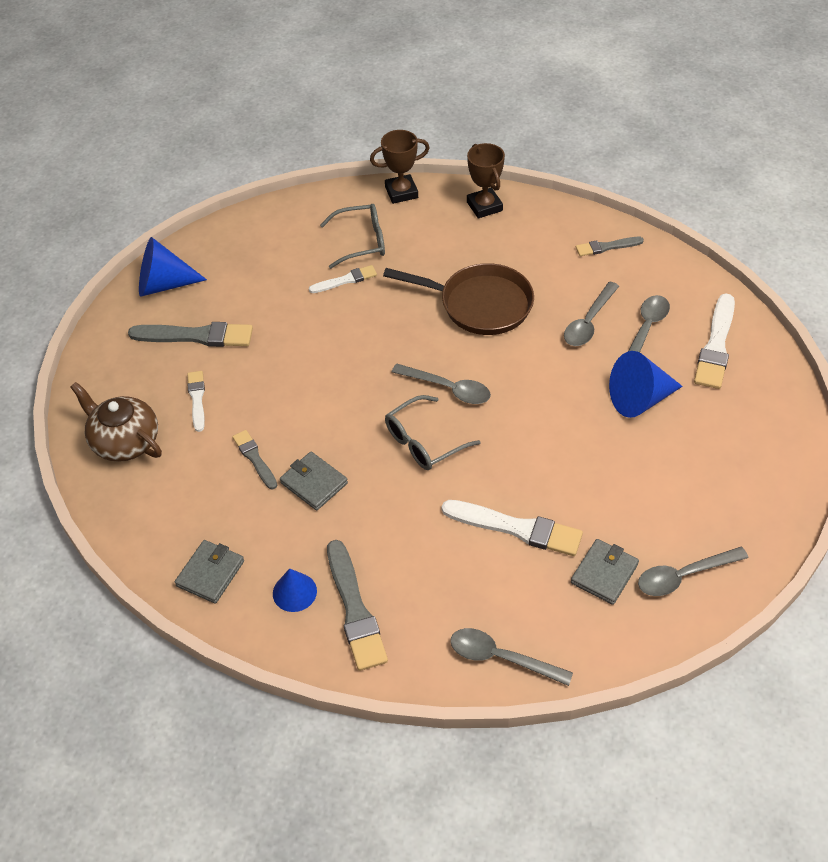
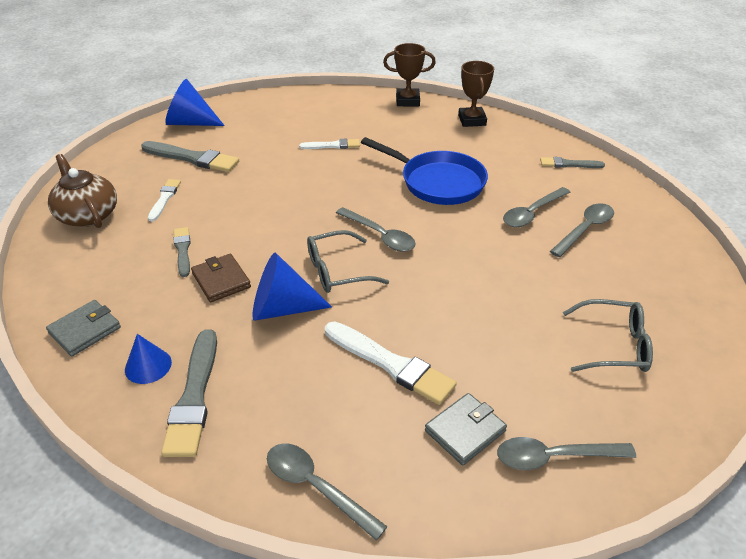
camera: 15 degrees right, 10 degrees down
(314, 483) = (221, 280): grey wallet -> brown wallet
(361, 242) = (359, 124): grey glasses -> grey glasses (614, 345)
(480, 304) = (438, 182): brown pan -> blue pan
(639, 399) = (560, 282): blue cone -> blue cone (282, 308)
(716, 345) = (652, 255): white brush -> none

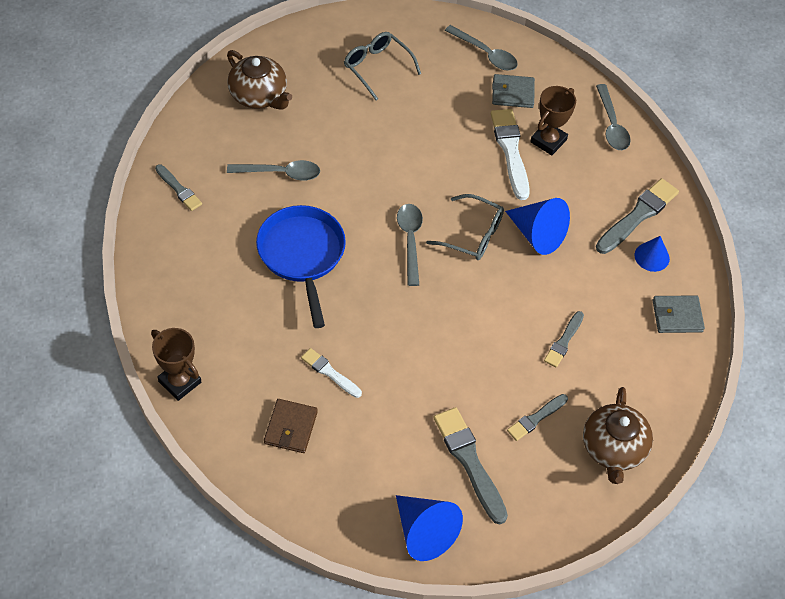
camera: 140 degrees left, 15 degrees up
(164, 199) = (536, 418): white brush -> grey brush
(221, 280) = (558, 289): brown wallet -> brown wallet (291, 428)
(472, 120) = (167, 302): brown trophy -> brown trophy (548, 141)
(585, 229) = (268, 134): grey spoon -> none
(642, 249) = (259, 95): none -> brown teapot

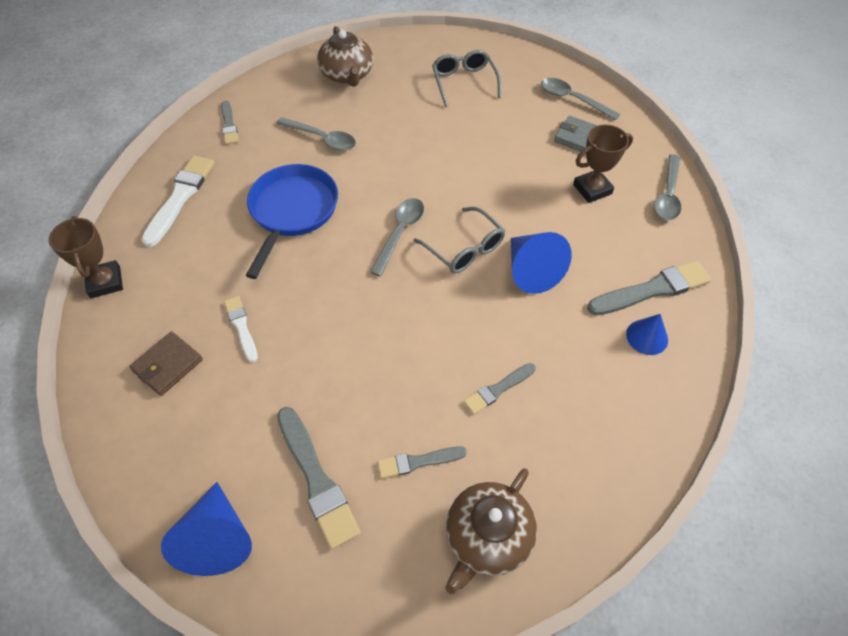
camera: 30 degrees right, 0 degrees up
(469, 462) = (316, 479): grey brush -> grey brush turned 150 degrees clockwise
(486, 54) = (572, 99): grey spoon -> grey spoon turned 150 degrees clockwise
(510, 151) = (548, 186): white brush -> white brush (180, 197)
(677, 316) = (645, 412): grey wallet -> none

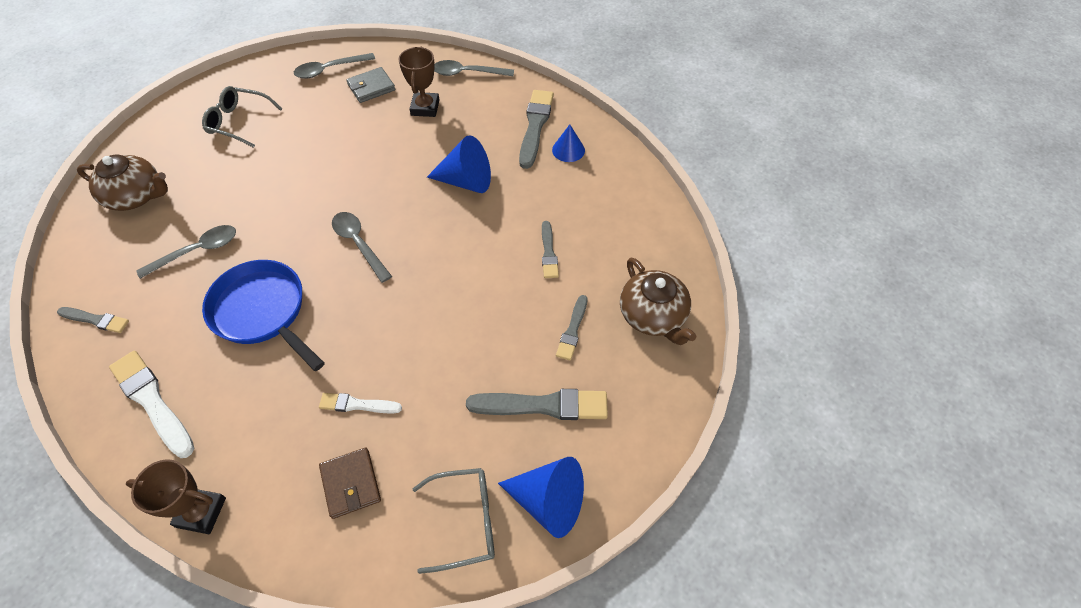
camera: 60 degrees left, 0 degrees up
(464, 249) = (412, 210): grey glasses -> grey glasses (465, 521)
(667, 195) = (467, 73): grey spoon -> grey spoon turned 135 degrees clockwise

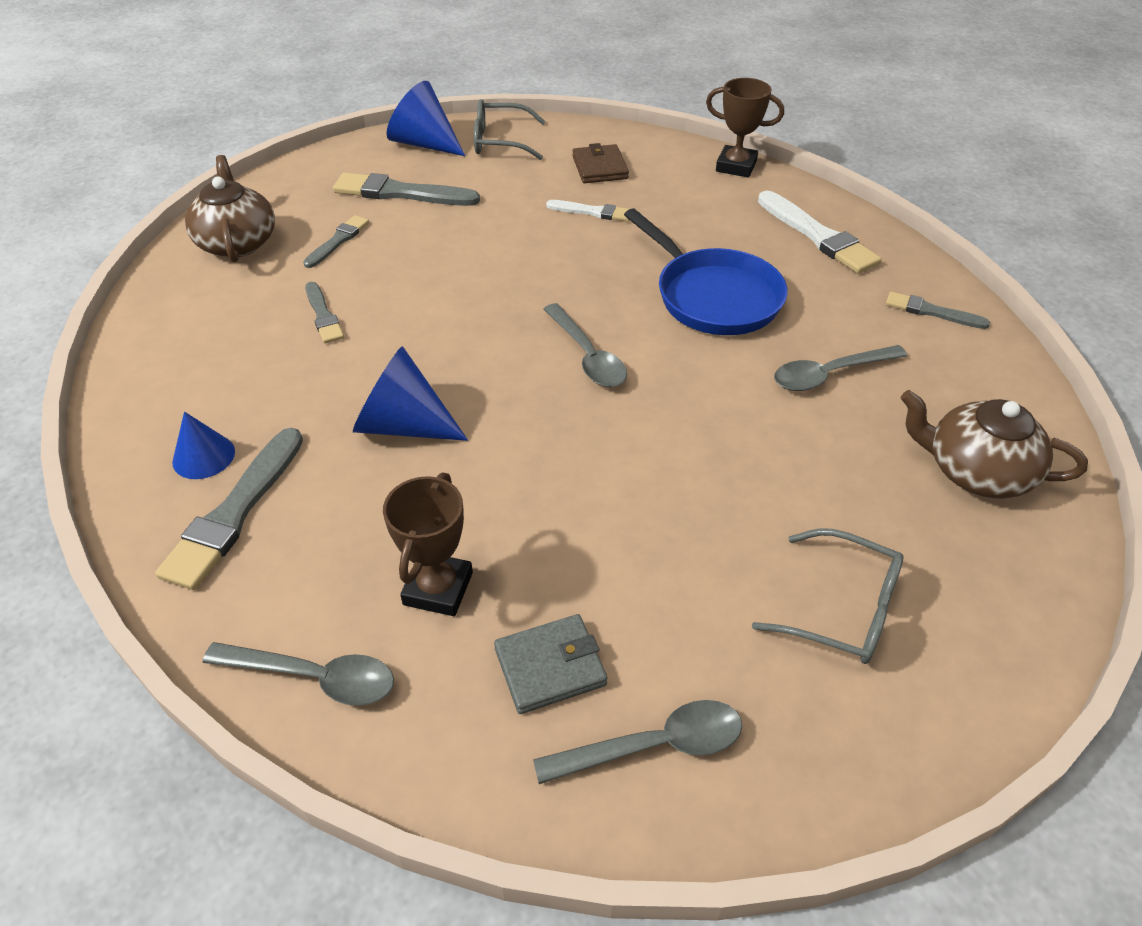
camera: 170 degrees left, 10 degrees down
(548, 252) = (323, 315): grey brush -> grey brush turned 150 degrees clockwise

